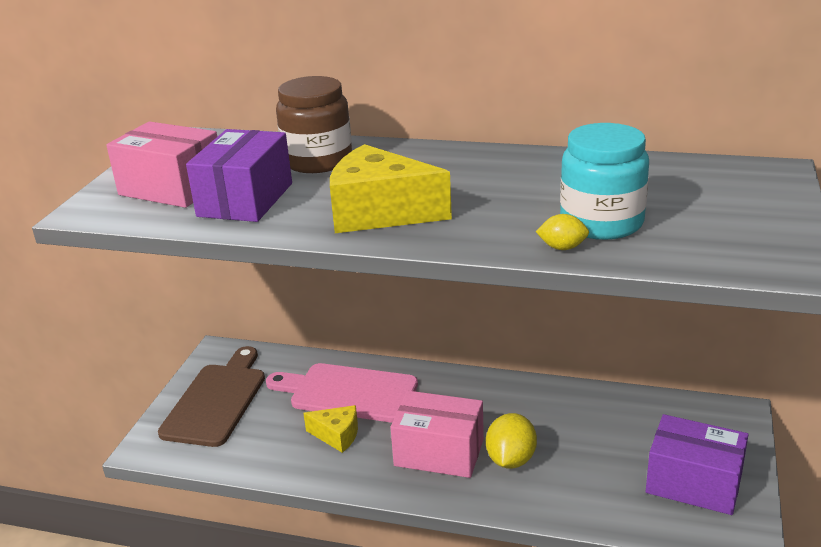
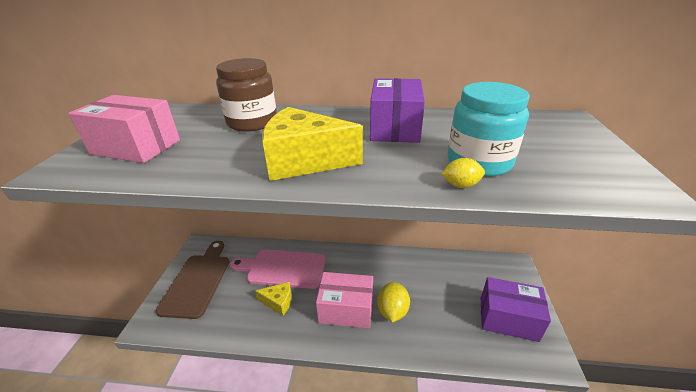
camera: 10 degrees left, 5 degrees up
(245, 199) = (195, 154): purple box -> purple box (394, 128)

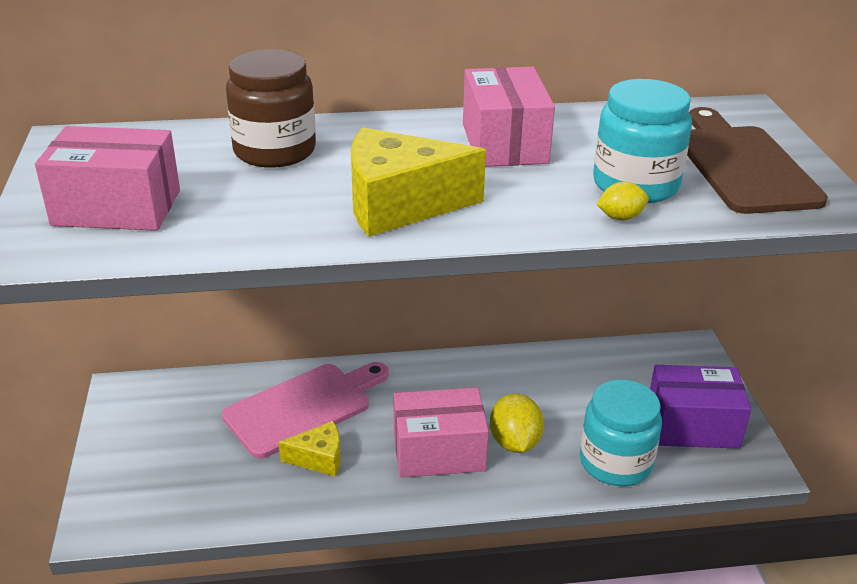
camera: 15 degrees left, 0 degrees up
(198, 281) = (153, 449): brown cutting board -> brown cutting board (743, 165)
(283, 268) = (304, 407): pink cutting board -> pink cutting board turned 150 degrees clockwise
(394, 128) = (504, 143): purple box -> pink box
(452, 337) = (615, 462): none -> turquoise jar

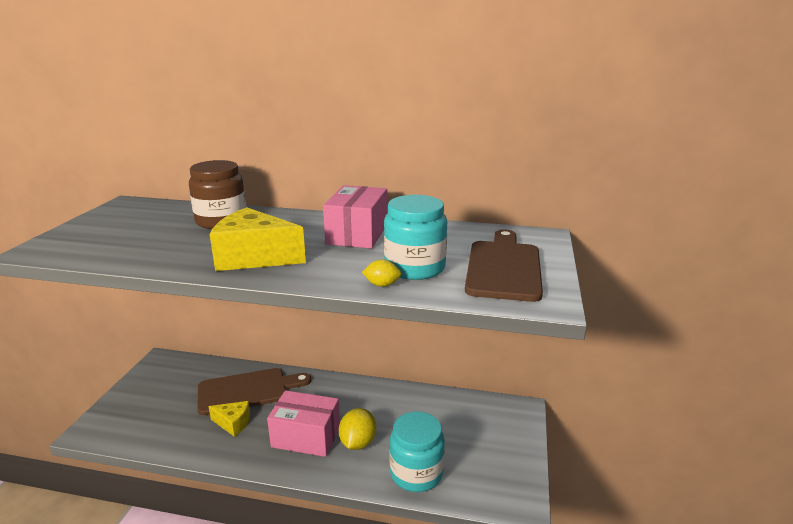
camera: 20 degrees right, 10 degrees down
(117, 208) = (105, 237): pink box -> none
(304, 407) = (247, 391): pink cutting board -> brown cutting board
(692, 425) = (488, 461): purple box -> none

